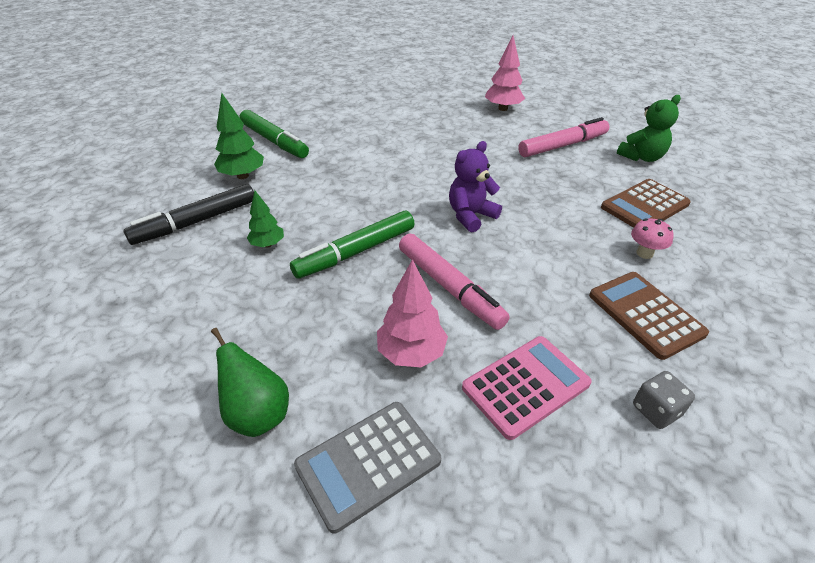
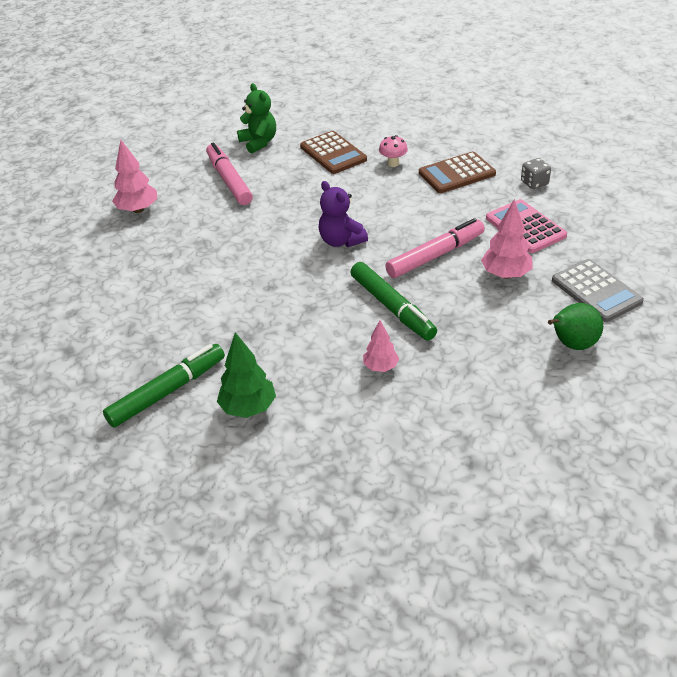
camera: 85 degrees left, 0 degrees up
(196, 222) = (341, 430): black marker -> none
(268, 244) = (380, 367): green tree -> pink tree

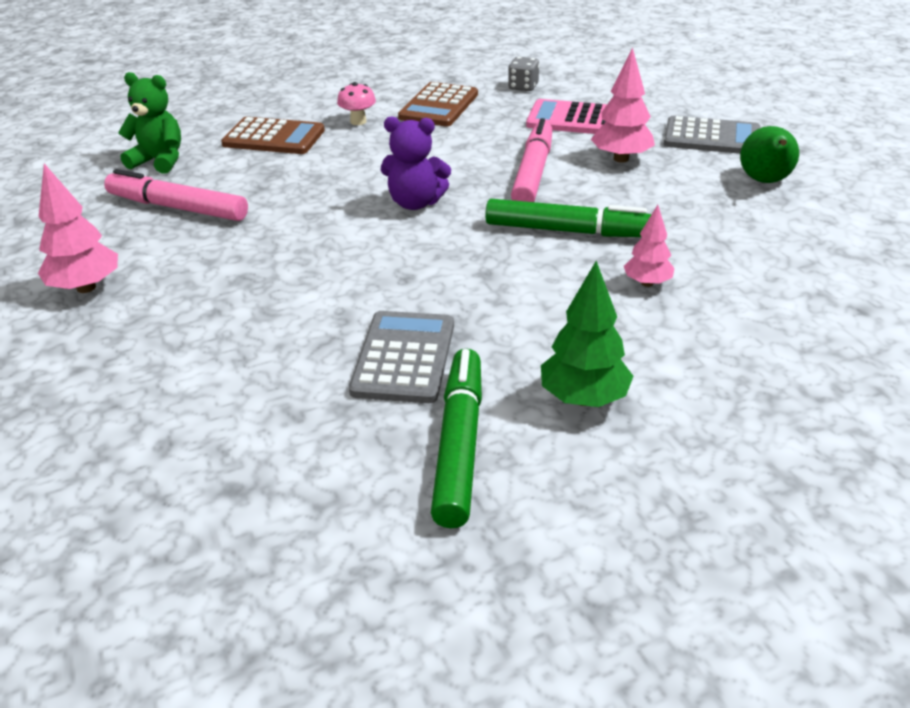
camera: 45 degrees left, 5 degrees down
(207, 332) = (403, 357): none -> grey calculator

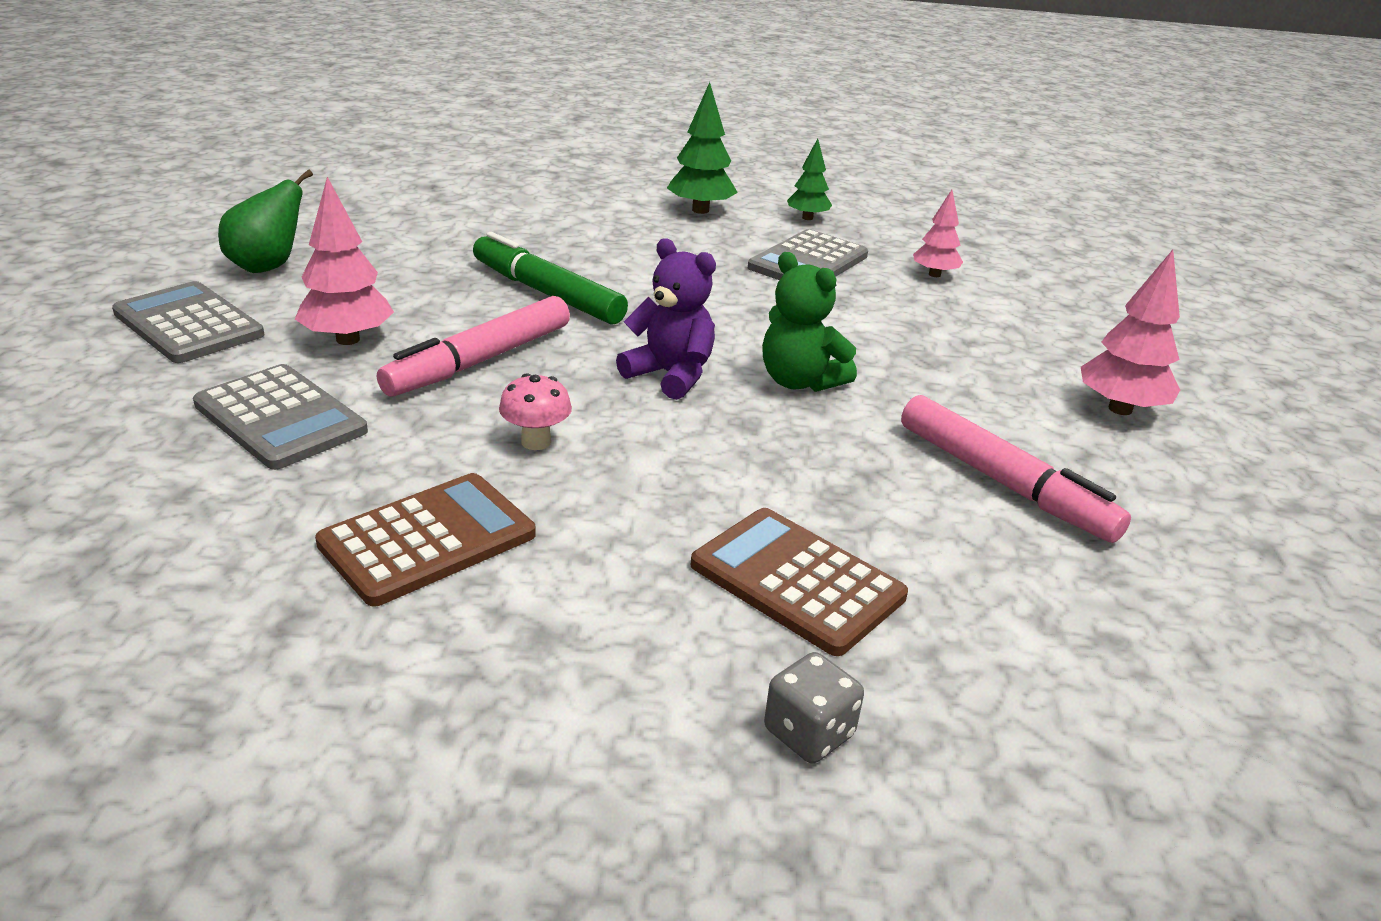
camera: 155 degrees left, 5 degrees down
(159, 161) = (1036, 603): green teddy bear -> green teddy bear (799, 381)
(358, 121) = (612, 559): pink mushroom -> pink mushroom (536, 442)
(459, 444) = (807, 218): green marker -> green tree
(523, 87) = (213, 525): grey dice -> grey dice (808, 733)
(573, 119) = (280, 418): pink calculator -> grey calculator
(647, 283) = (549, 241): pink tree -> pink tree (934, 274)

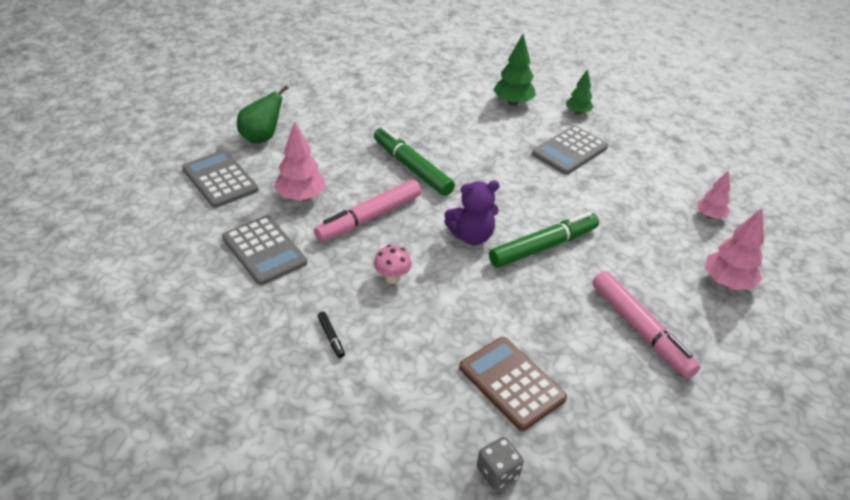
camera: 10 degrees right, 10 degrees up
(427, 539) = (331, 337): brown calculator -> black marker
(670, 375) = (471, 236): purple teddy bear -> purple teddy bear turned 120 degrees clockwise
(799, 381) = (543, 246): green teddy bear -> green marker
(934, 274) = (645, 166): pink tree -> pink tree (710, 216)

